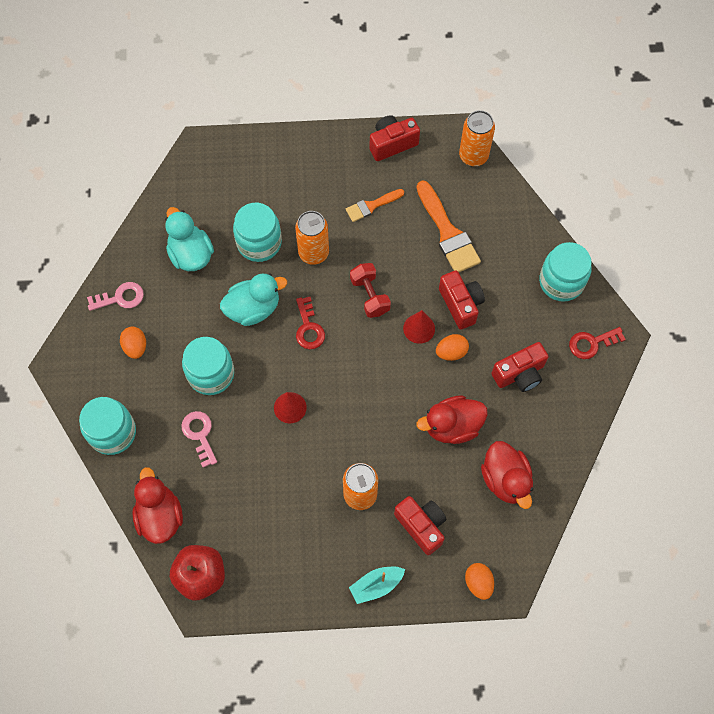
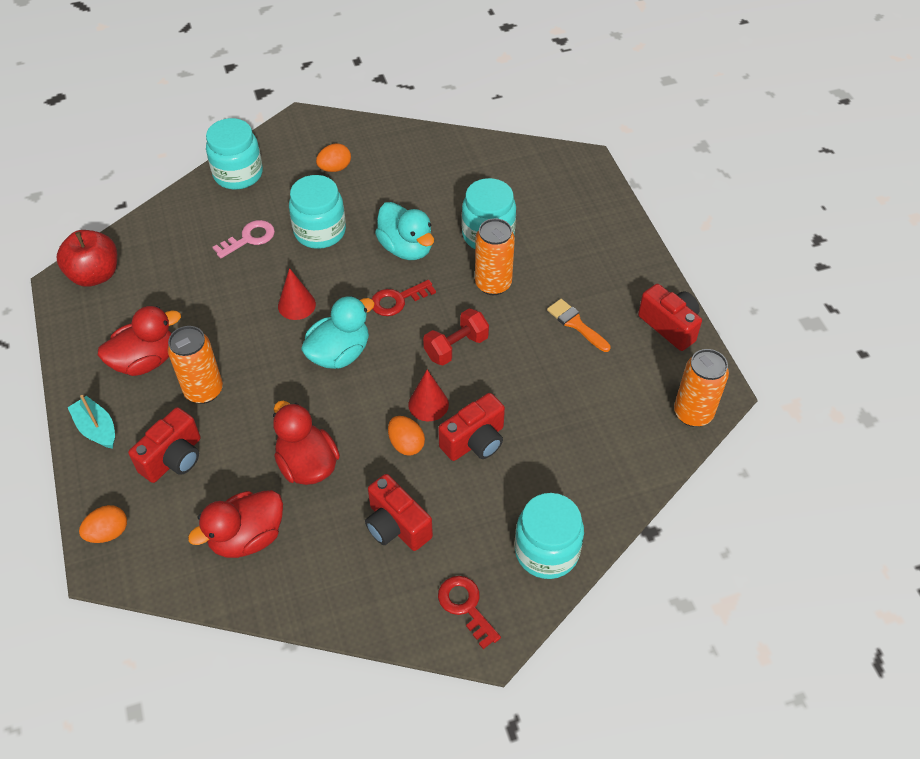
camera: 75 degrees right, 15 degrees down
(120, 298) = (386, 144): pink key -> none
(160, 516) = (155, 229): red duck -> red duck (145, 361)
(191, 254) = (454, 184): turquoise duck -> turquoise duck (339, 353)
(448, 232) = (570, 407): orange brush -> none

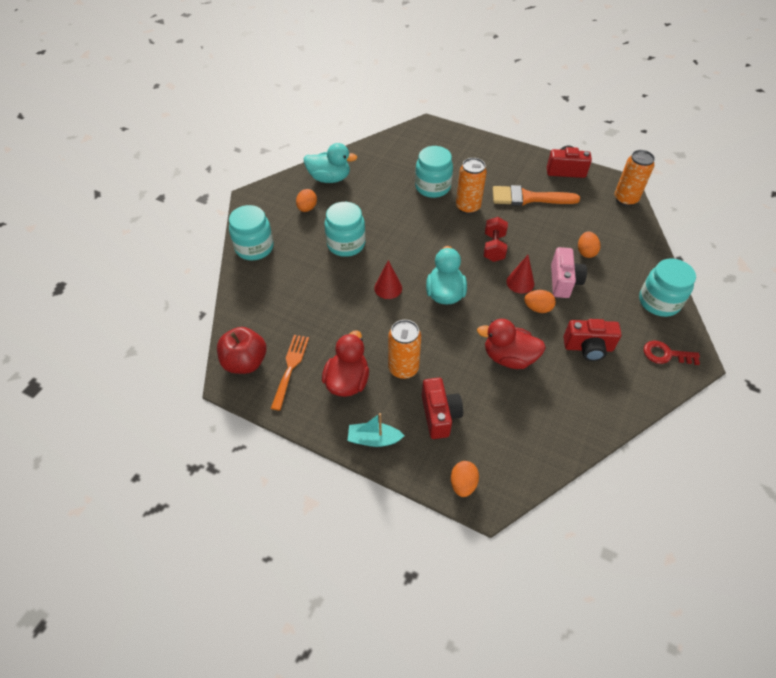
camera: 45 degrees left, 0 degrees up
(120, 310) = (290, 368): none -> orange fork
(247, 537) = (533, 417): red duck -> none
(249, 238) = (311, 275): pink key -> none
(397, 300) = (435, 247): red key -> none
(406, 248) = (403, 220): turquoise duck -> turquoise duck (329, 178)
(475, 441) = (563, 281): red camera -> pink camera
(548, 432) = (586, 252): none -> orange egg
(576, 324) = (528, 198): orange brush -> orange brush, size x1.72

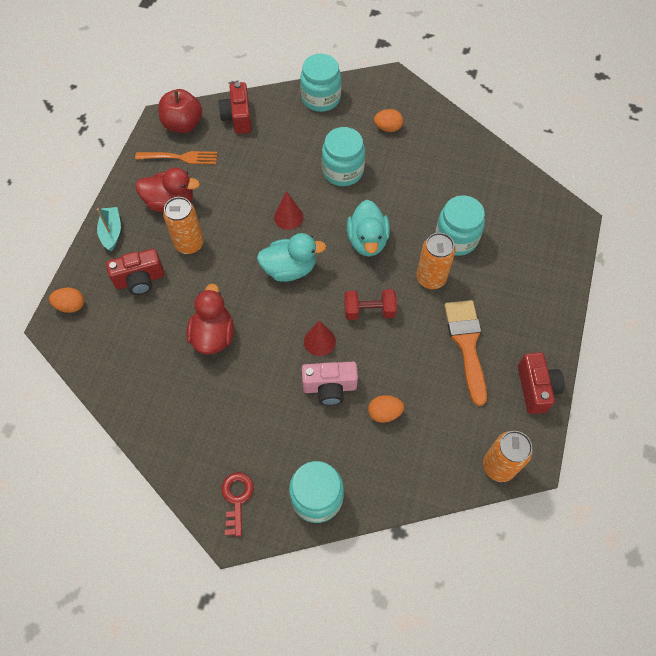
camera: 80 degrees right, 10 degrees up
(329, 178) = (441, 138): turquoise duck -> turquoise duck (367, 241)
(537, 308) = (284, 360): orange egg -> none
(588, 347) = (236, 413): red camera -> red camera (238, 117)

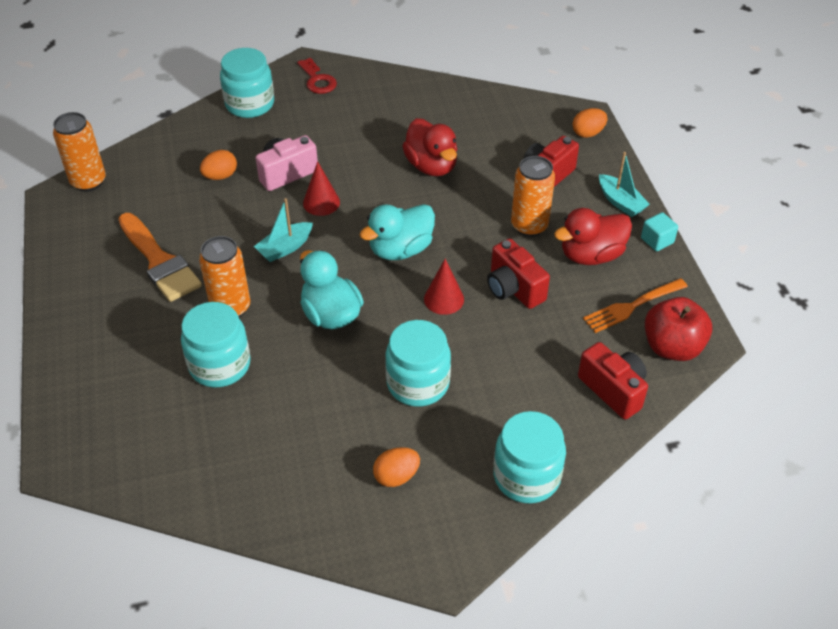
camera: 150 degrees right, 15 degrees down
(119, 192) = (657, 240): none -> turquoise cube
(369, 311) = (285, 248): red dumbbell -> turquoise boat
(536, 388) = (67, 254): red camera -> red camera (513, 288)

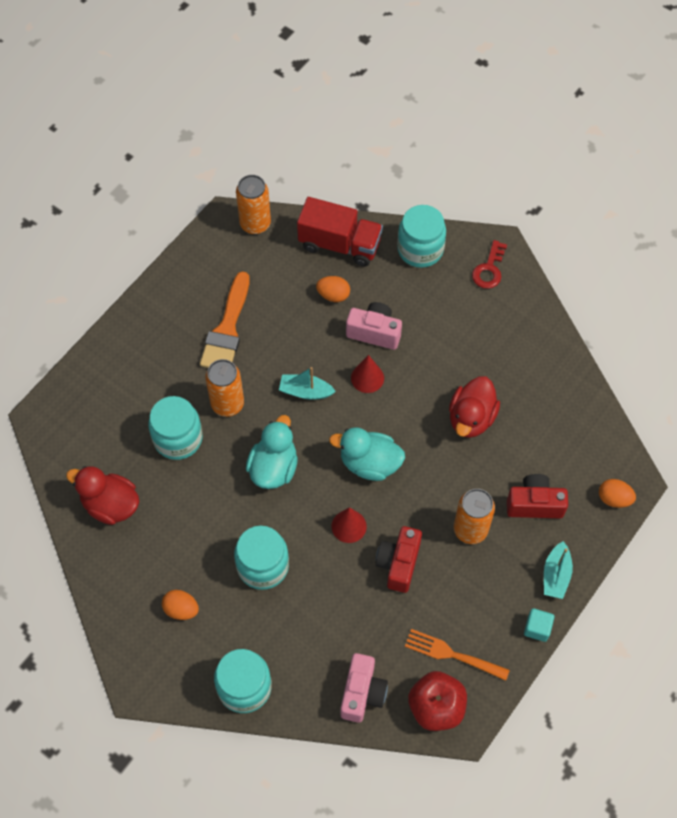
camera: 50 degrees right, 15 degrees up
(181, 144) = (340, 244): none -> red truck
(591, 255) = (479, 592): red duck -> red duck (110, 505)
(613, 390) = (362, 693): red camera -> pink camera

